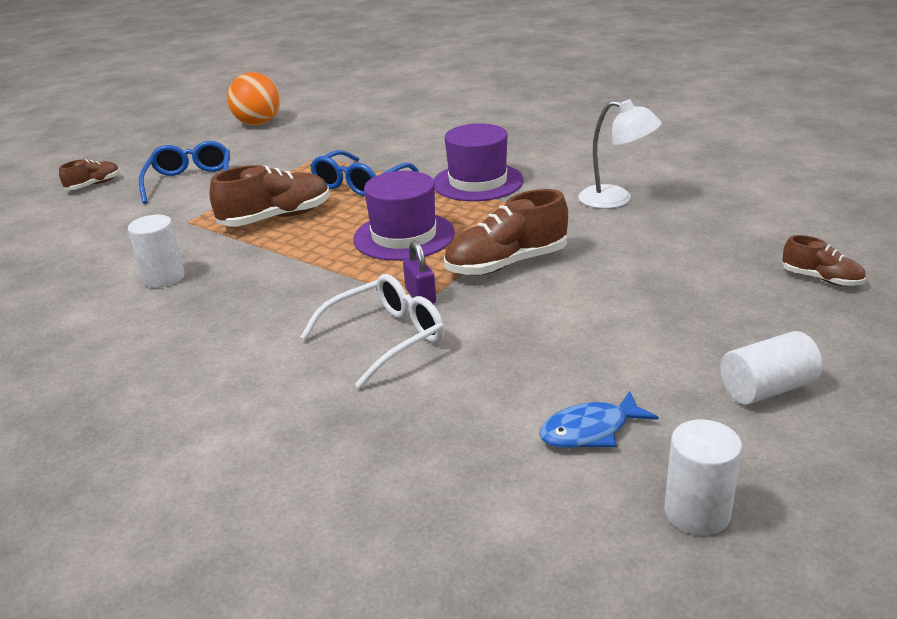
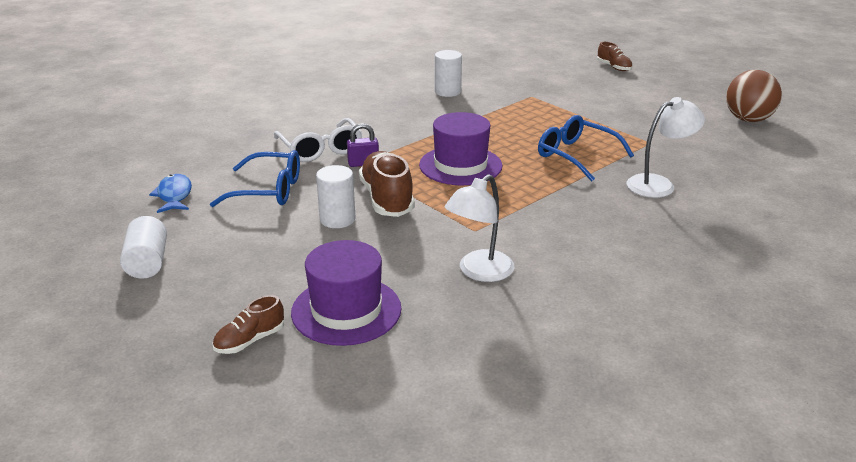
camera: 100 degrees right, 0 degrees up
(190, 181) = (607, 96): blue glasses -> blue glasses (268, 190)
(258, 123) = (748, 119): orange ball -> brown ball
(276, 218) = (521, 123): brown shoe -> none
(411, 148) = (659, 184): none -> white lamp
(478, 182) = (556, 207): purple hat -> purple hat (346, 310)
(697, 512) = (86, 211): white cylinder -> white cylinder (337, 219)

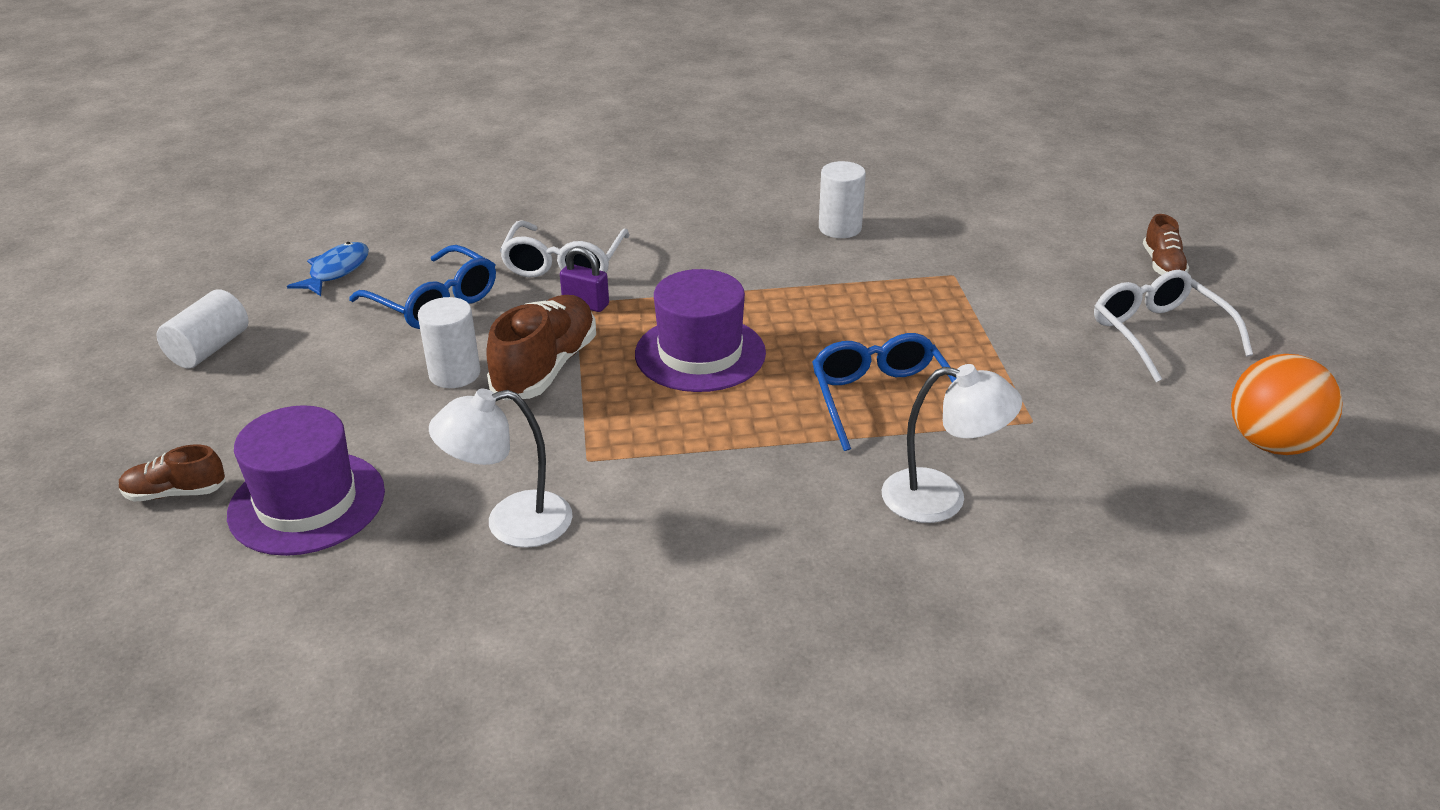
camera: 35 degrees right, 5 degrees up
(650, 94) = (1158, 334): none -> white glasses
(748, 119) = (1272, 443): brown ball -> orange ball

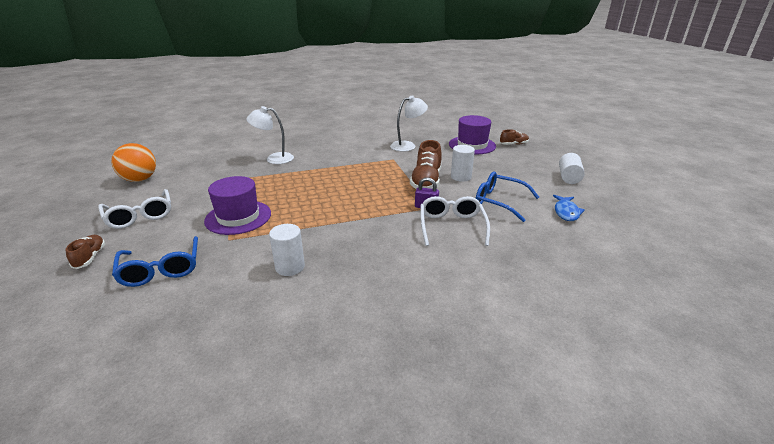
camera: 170 degrees right, 5 degrees down
(700, 353) = (363, 191): purple hat -> purple hat (238, 217)
(882, 399) = (286, 181): blue glasses -> blue glasses (161, 269)

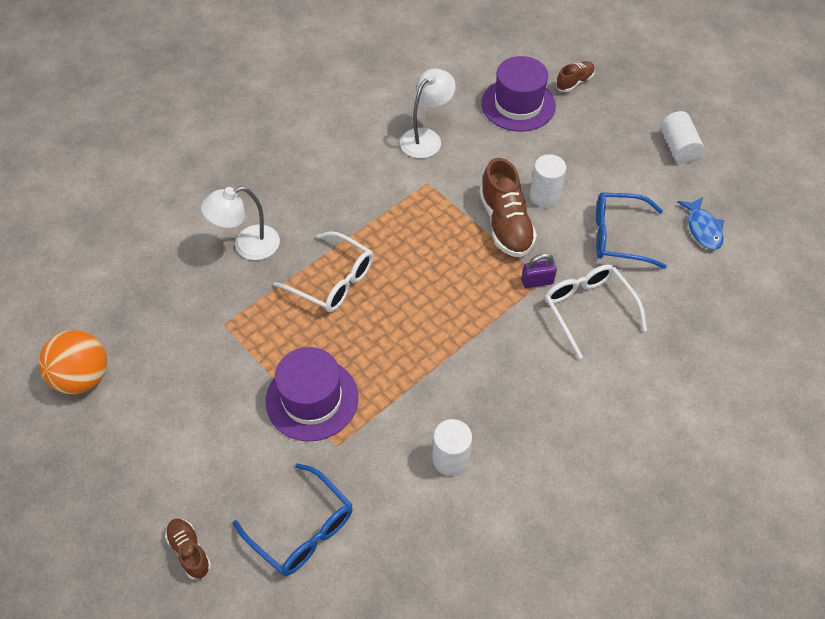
camera: 25 degrees left, 25 degrees up
(140, 216) = (172, 452): white glasses -> white glasses (333, 281)

